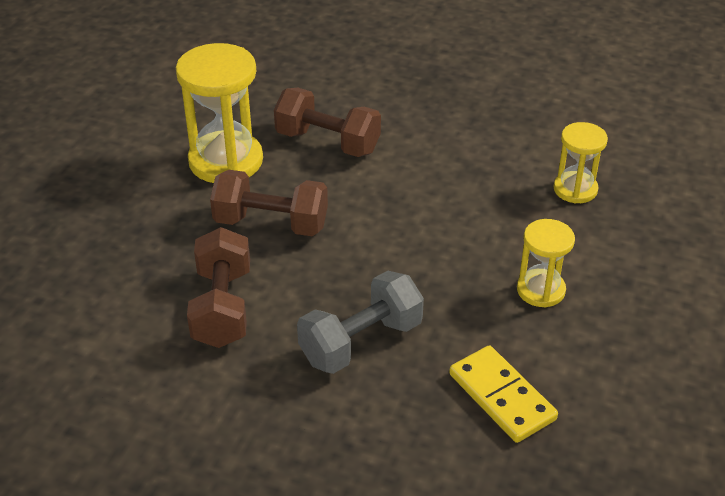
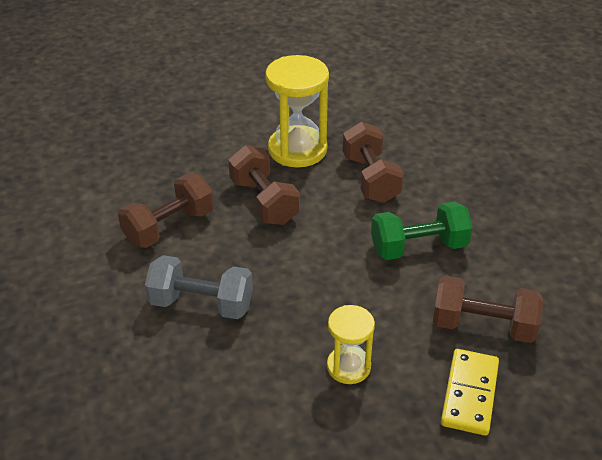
camera: 50 degrees right, 0 degrees up
(449, 168) = (418, 247): none -> green dumbbell
(502, 396) = (220, 404): yellow domino -> yellow domino (470, 394)
(575, 189) = (483, 326): yellow hourglass -> brown dumbbell

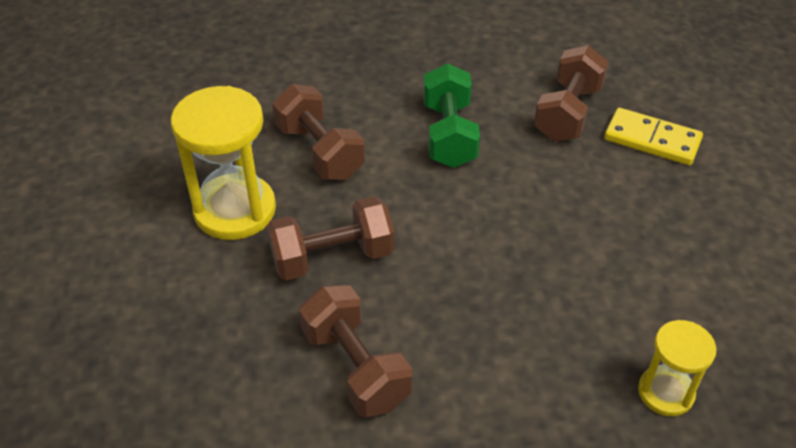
camera: 80 degrees left, 5 degrees up
(201, 304) = (511, 340): grey dumbbell -> none
(348, 366) = (616, 219): yellow hourglass -> yellow hourglass (665, 392)
(370, 178) = (319, 152): brown dumbbell -> brown dumbbell turned 60 degrees clockwise

